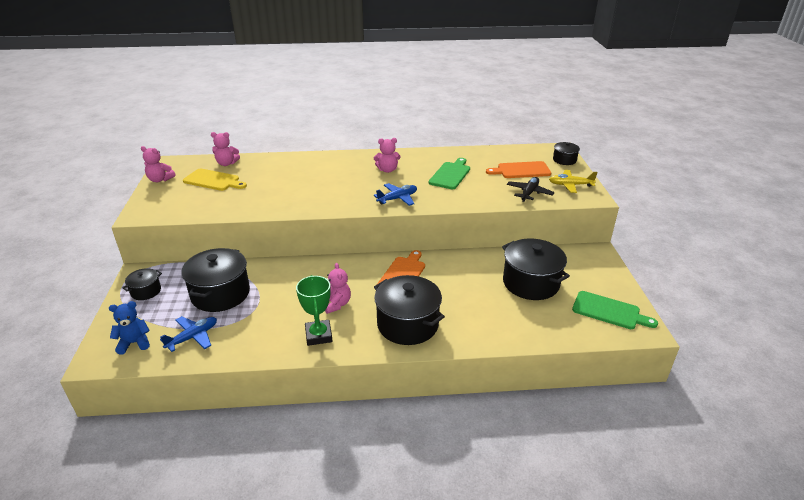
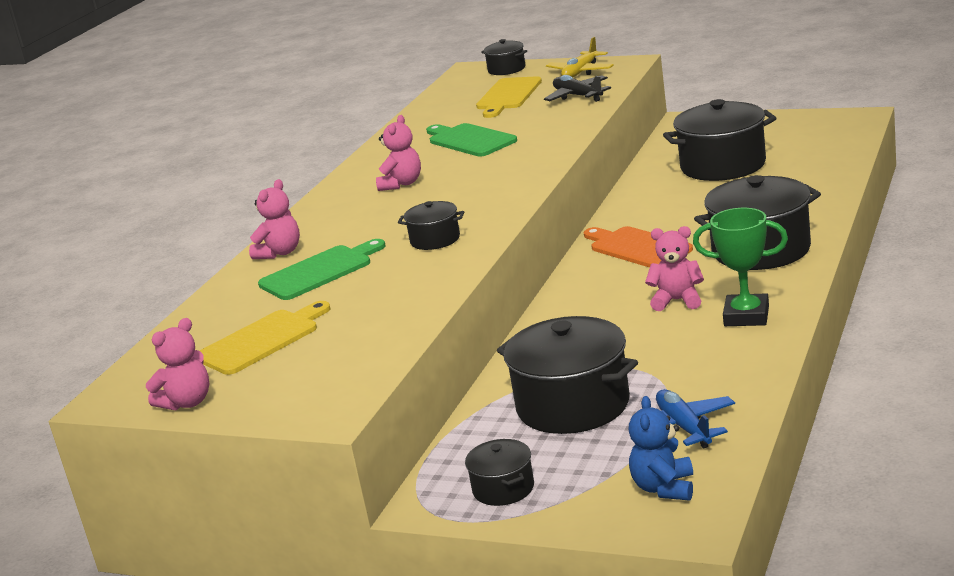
camera: 60 degrees left, 10 degrees down
(226, 163) = (199, 330): pink teddy bear -> pink teddy bear (280, 253)
(317, 196) = (435, 240): none -> black pot
(397, 199) = (507, 179): blue plane -> none
(521, 170) = (508, 96): orange cutting board -> yellow cutting board
(609, 311) = (811, 130): green cutting board -> green cutting board (320, 271)

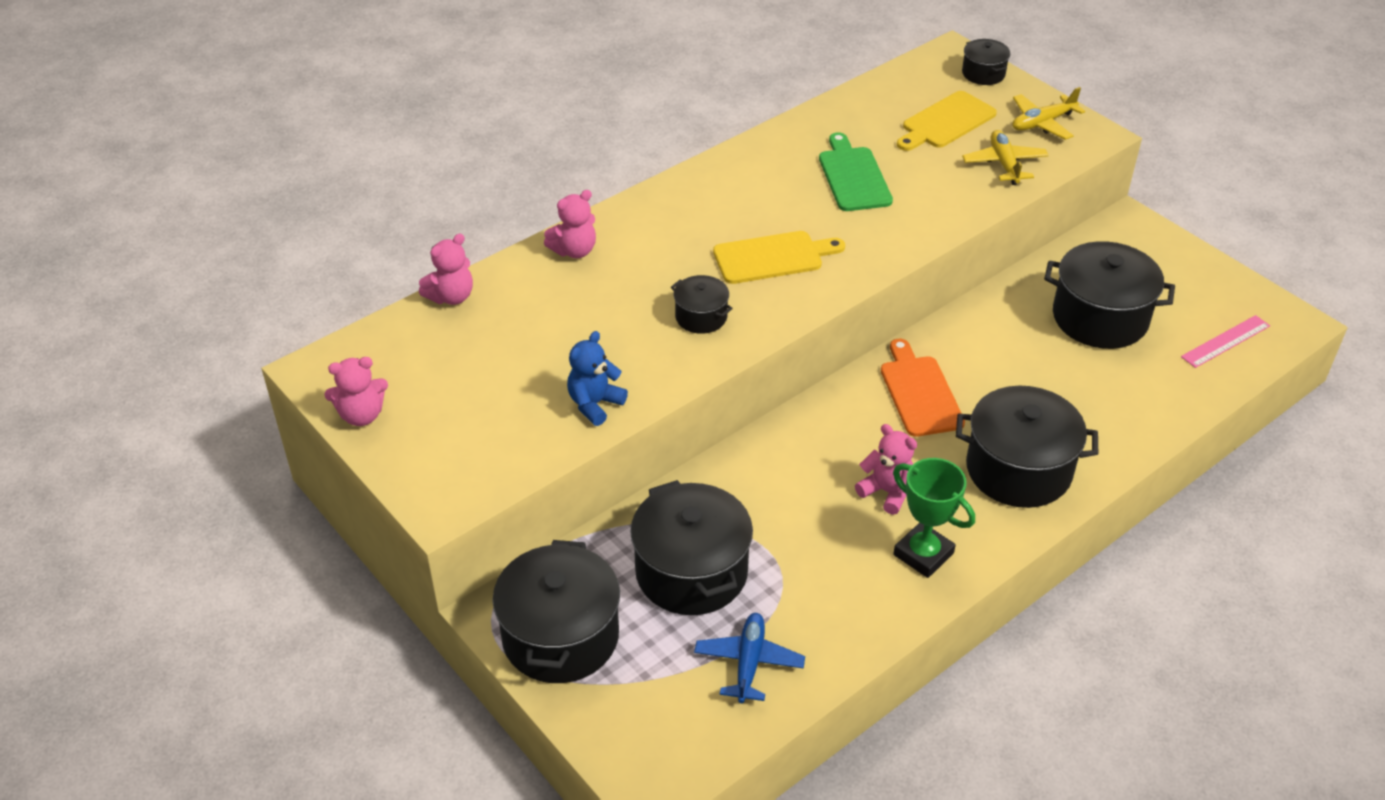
camera: 25 degrees right, 20 degrees up
(262, 340) = (470, 369): yellow cutting board -> yellow cutting board (772, 257)
(320, 271) = (582, 301): green cutting board -> none
(401, 184) = (744, 210): pink teddy bear -> pink teddy bear (451, 297)
(503, 488) = (560, 636): black pot -> black pot, size x1.98
(578, 96) = (1004, 164): black plane -> yellow plane
(664, 488) = (672, 725): blue teddy bear -> blue teddy bear (595, 404)
(824, 141) = (1225, 341): none -> pink ruler

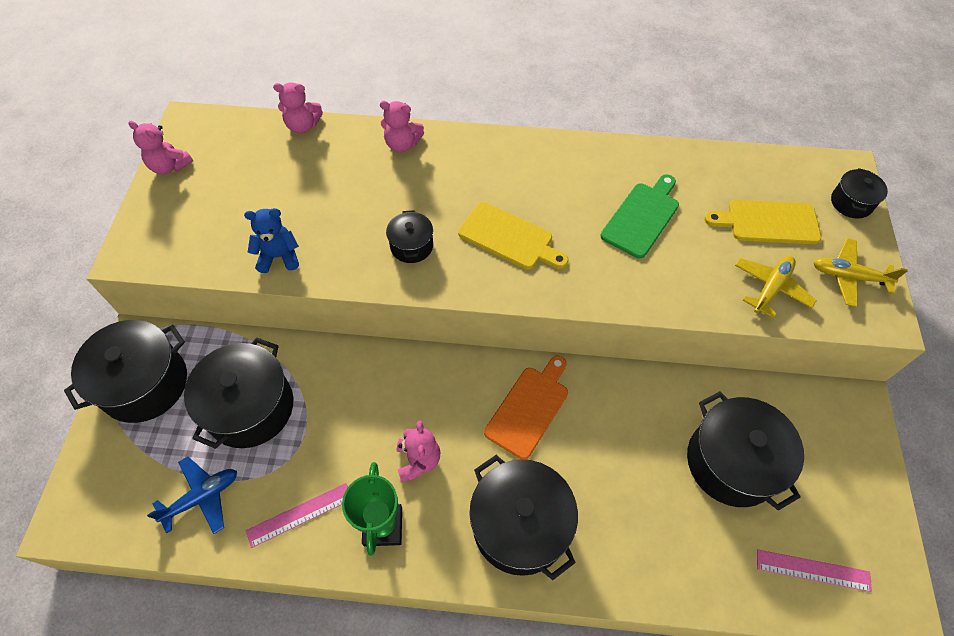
camera: 45 degrees right, 15 degrees up
(848, 603) = (299, 515): none -> pink ruler

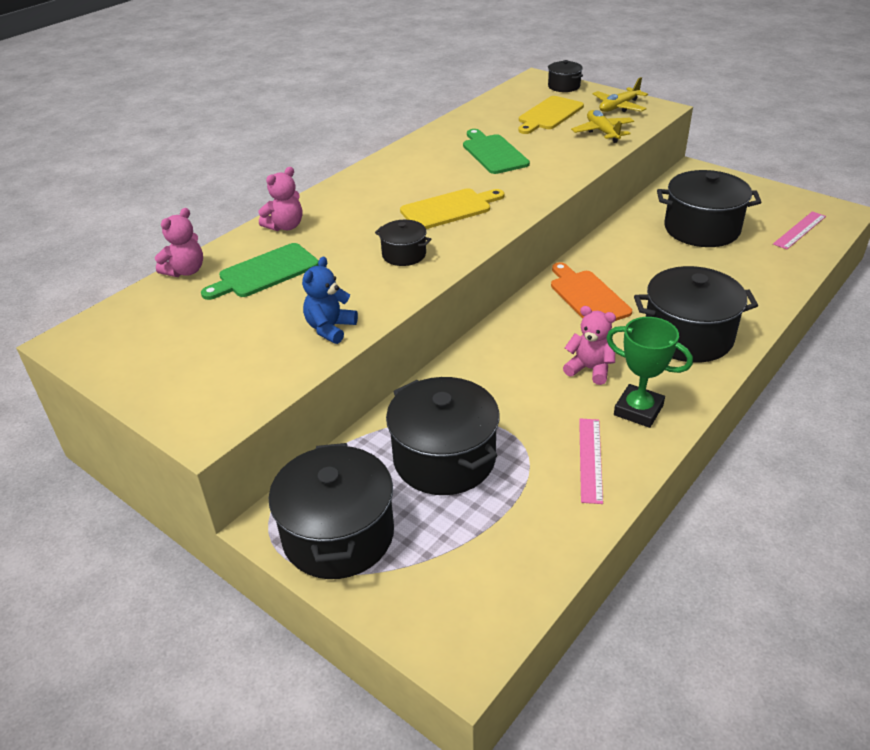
camera: 55 degrees left, 20 degrees down
(170, 166) = (116, 369): pink teddy bear -> none
(202, 497) = (520, 525): blue plane -> none
(329, 172) = (265, 272): none -> green cutting board

